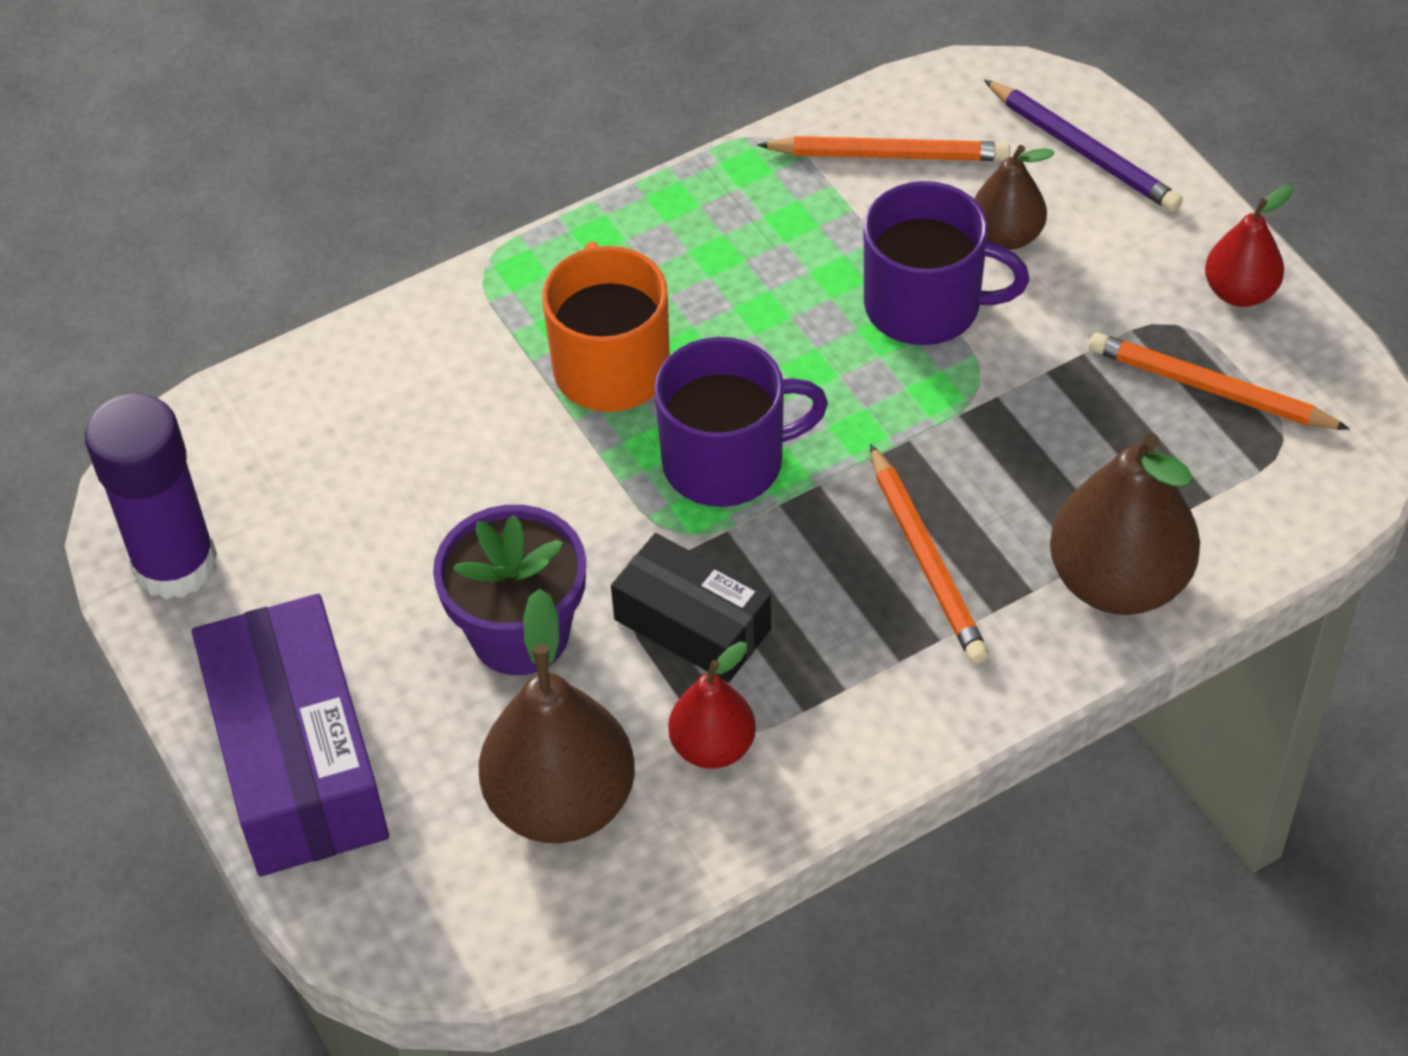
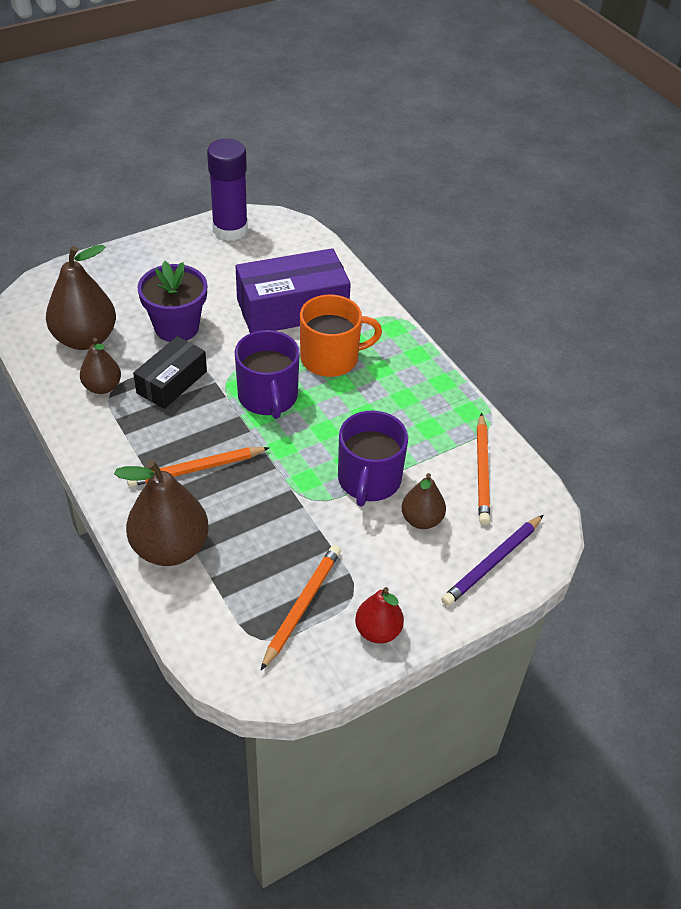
camera: 85 degrees right, 5 degrees down
(298, 760) = (125, 265): purple box -> purple box (292, 308)
(712, 746) = (102, 387): red pear -> brown pear

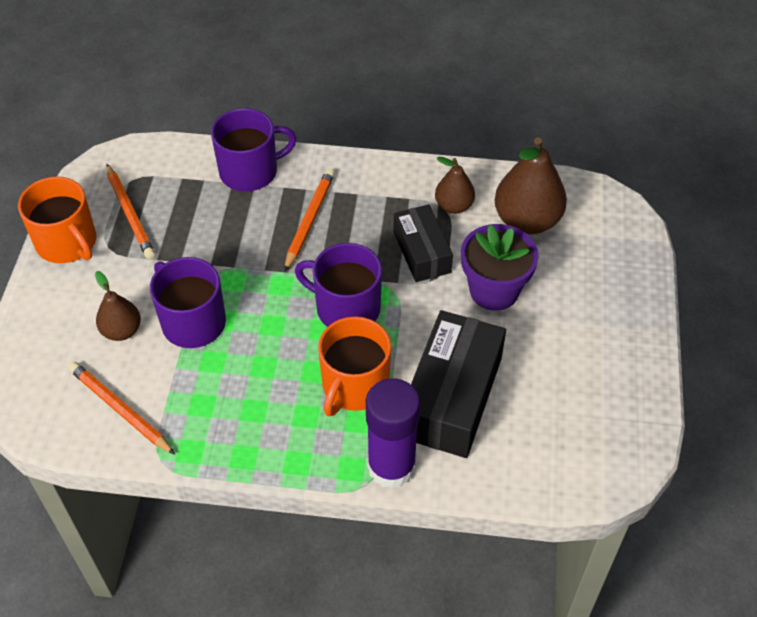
camera: 130 degrees right, 5 degrees up
(170, 548) = (250, 171): brown pear -> purple mug
(230, 230) = (628, 417): purple glue stick -> purple glue stick (391, 466)
(292, 308) = (451, 397): purple box -> black box
(378, 631) = (67, 243): red pear -> orange mug
(492, 562) = (39, 348): purple pencil -> none

